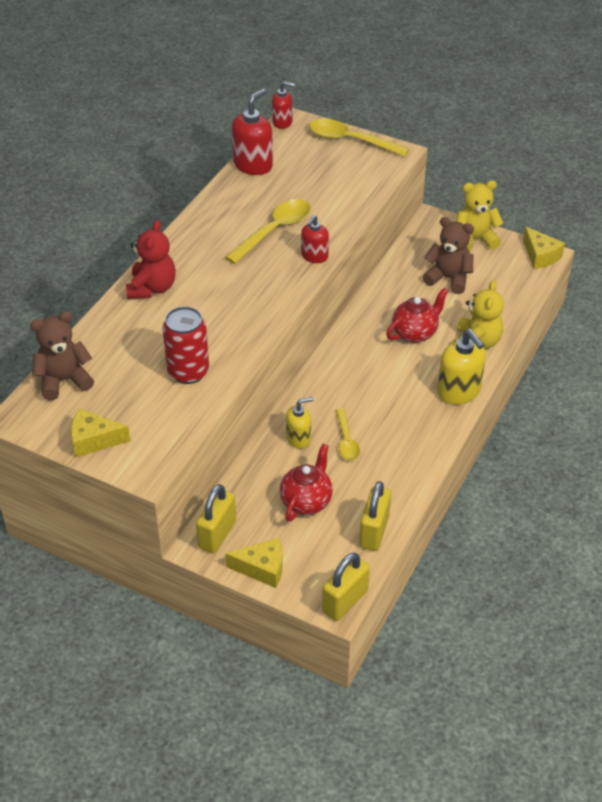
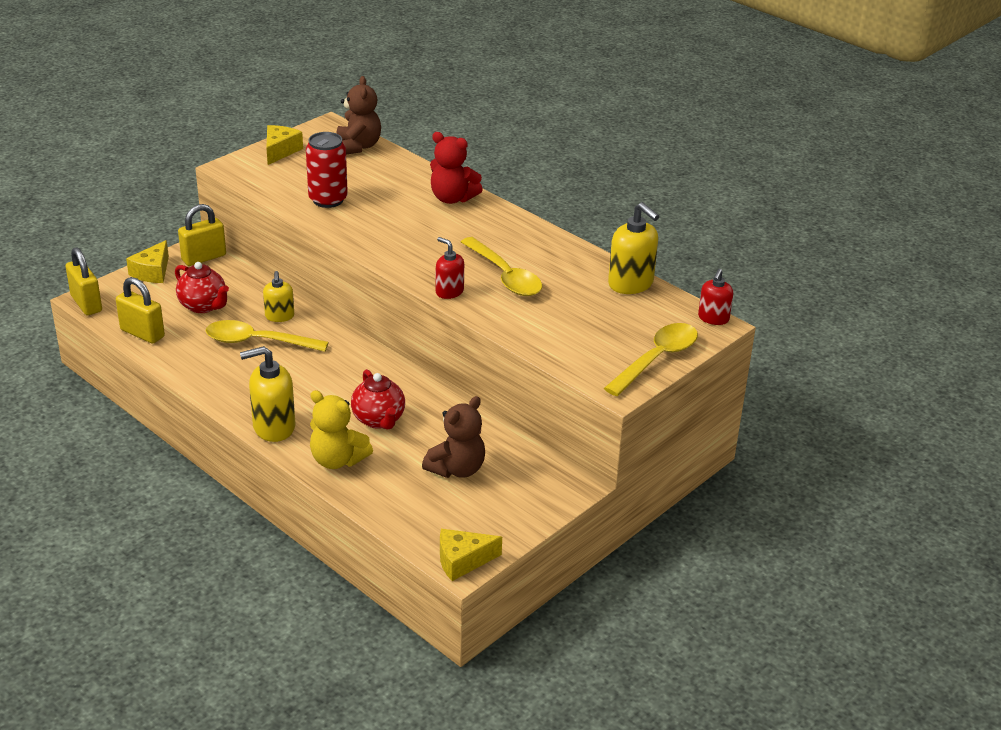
camera: 105 degrees right, 10 degrees down
(217, 534) = (204, 258): yellow padlock -> yellow padlock turned 75 degrees counterclockwise
(253, 165) = (631, 284): red soap dispenser -> yellow soap dispenser
(346, 441) = (257, 342): yellow spoon -> yellow spoon, size x1.68
(475, 239) = (521, 511): yellow teddy bear -> none

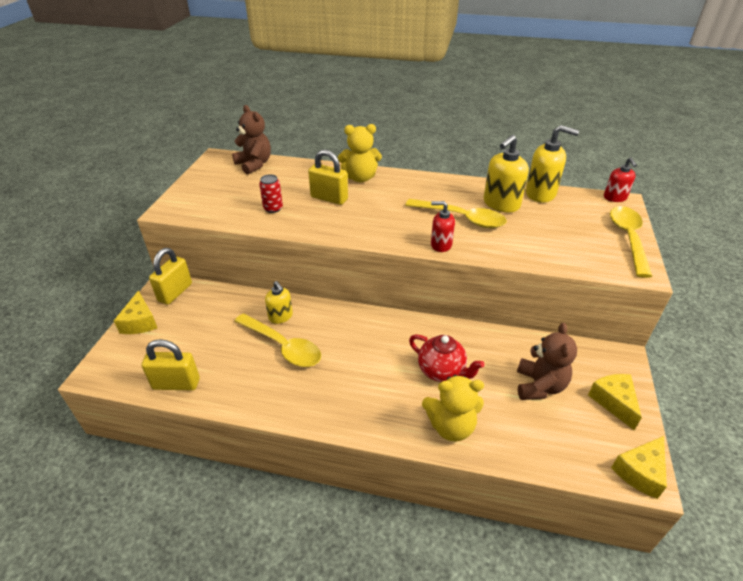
camera: 30 degrees left, 5 degrees up
(86, 303) = (99, 378): yellow padlock -> yellow padlock (329, 198)
(203, 306) = (210, 334): red teapot -> none
(257, 342) = (283, 346): yellow spoon -> yellow spoon turned 120 degrees counterclockwise
(273, 427) = (371, 421): yellow soap dispenser -> yellow soap dispenser (501, 204)
(280, 151) = (198, 185): yellow cheese -> yellow cheese (614, 402)
(328, 200) = (273, 208): red can -> red can, size x0.59
(452, 198) = (360, 178): red teddy bear -> yellow teddy bear

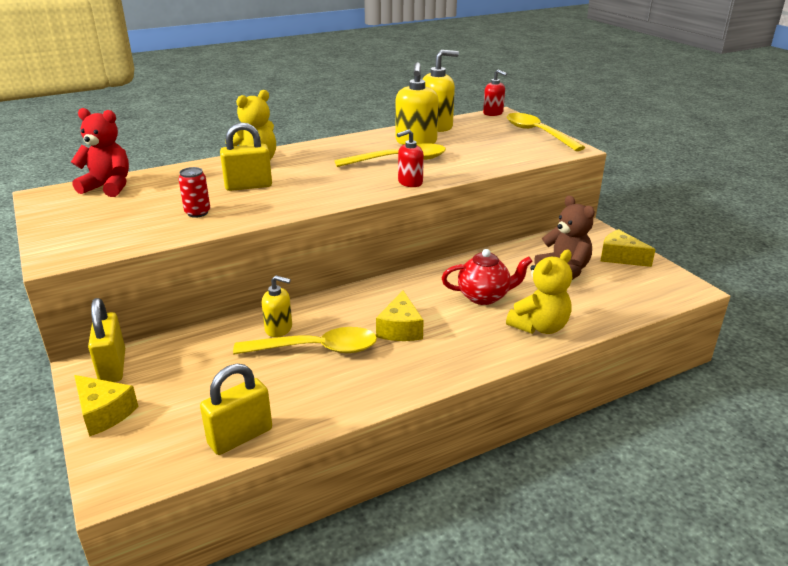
camera: 40 degrees left, 10 degrees down
(254, 164) = (108, 187): brown teddy bear -> red teddy bear
(640, 472) = (683, 287): yellow cheese -> yellow cheese (400, 329)

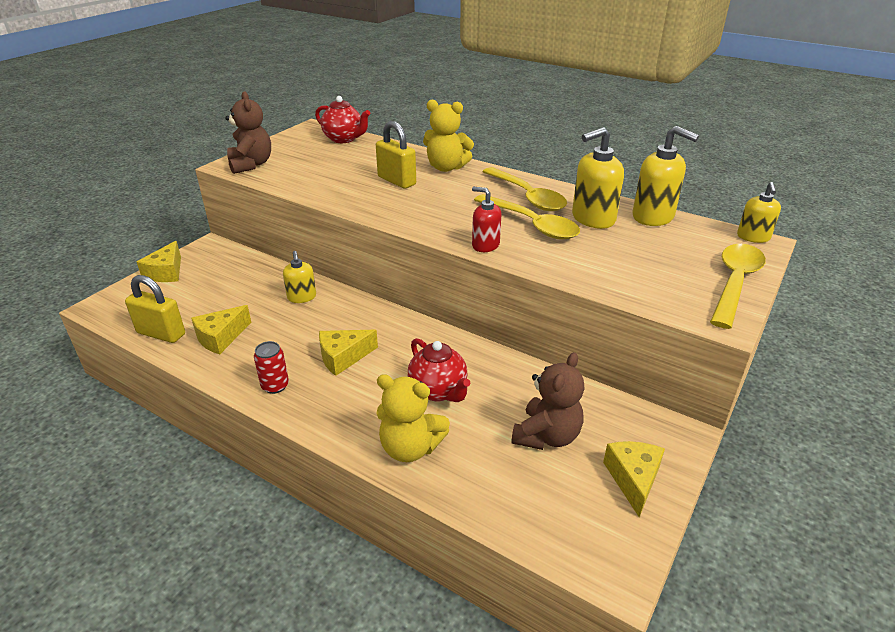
camera: 60 degrees right, 5 degrees up
(81, 245) = (251, 165): none -> brown teddy bear
(108, 187) = (344, 139): red teddy bear -> red teapot
(113, 367) = (216, 253): yellow padlock -> none
(197, 213) = (331, 180): red can -> red can (275, 386)
(295, 394) = (221, 337): none -> yellow cheese
(317, 349) = (285, 325): yellow spoon -> yellow spoon (528, 197)
(493, 113) = (753, 237): red soap dispenser -> yellow soap dispenser

